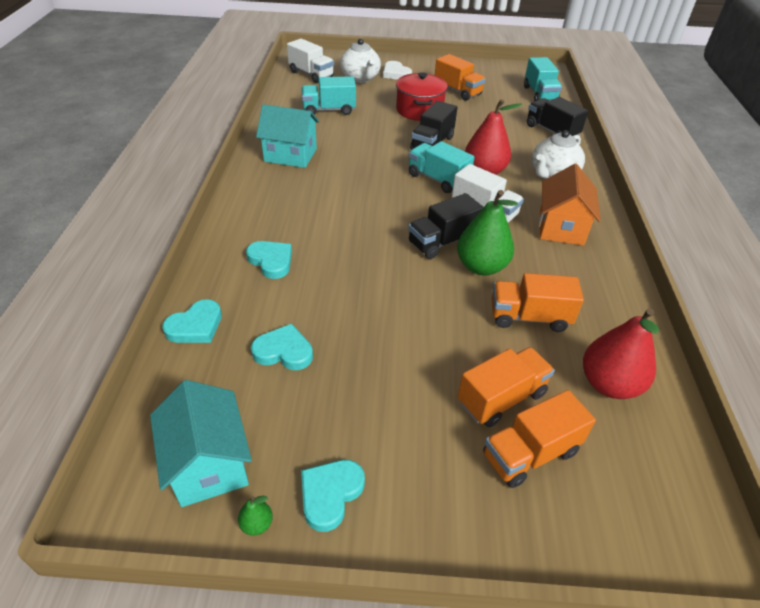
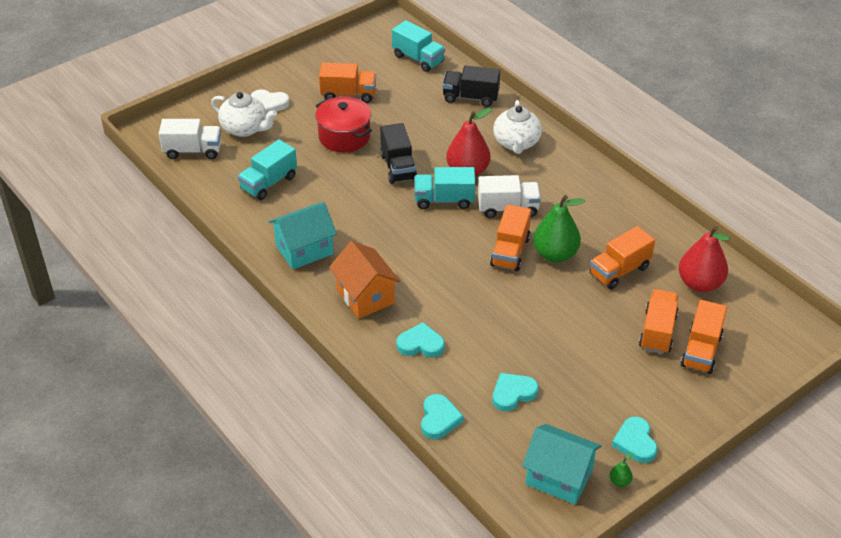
camera: 40 degrees left, 0 degrees up
(442, 242) = (510, 252): black truck -> orange truck
(561, 227) = (569, 189): orange house -> orange house (365, 296)

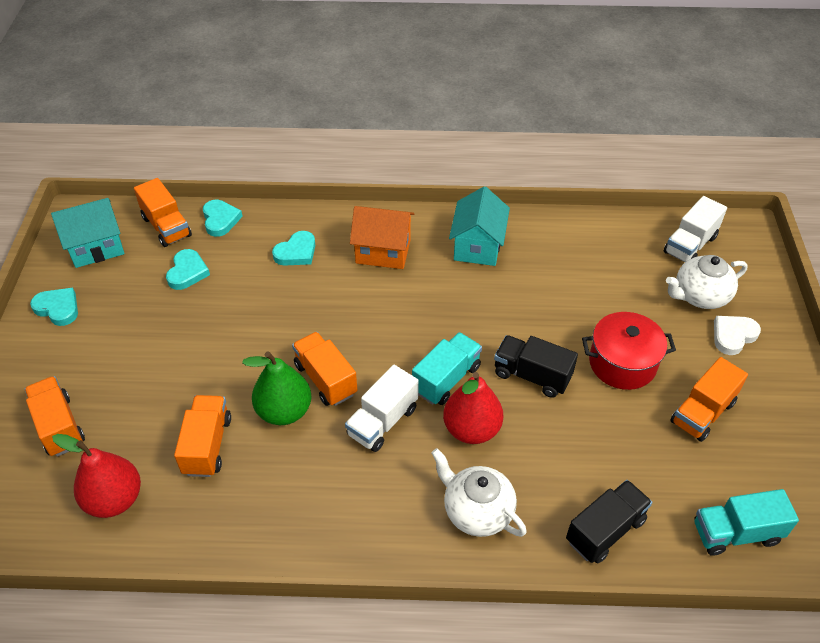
camera: 130 degrees right, 5 degrees up
(269, 183) = (593, 270): turquoise truck -> none
(439, 419) = (220, 220): turquoise heart -> turquoise heart turned 150 degrees counterclockwise
(619, 481) = (48, 275): green pear -> none
(657, 332) = (115, 412): orange truck -> orange truck (166, 227)

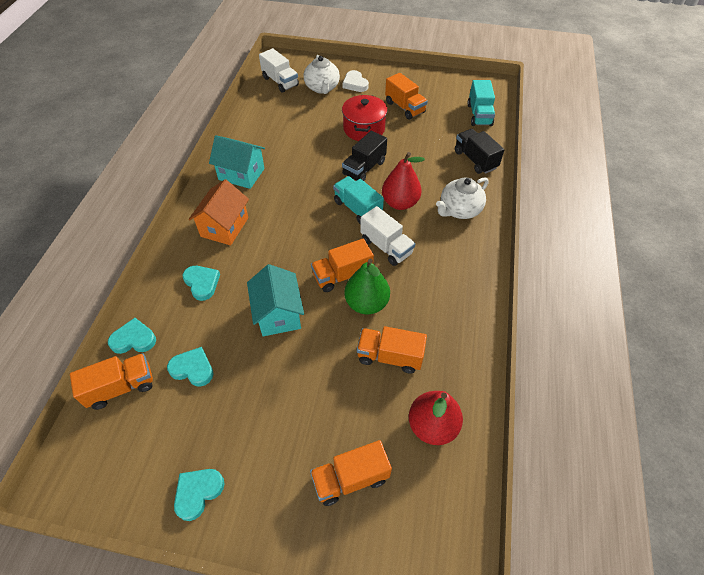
camera: 80 degrees left, 5 degrees up
(96, 247) = (121, 457): turquoise house -> turquoise house (278, 314)

